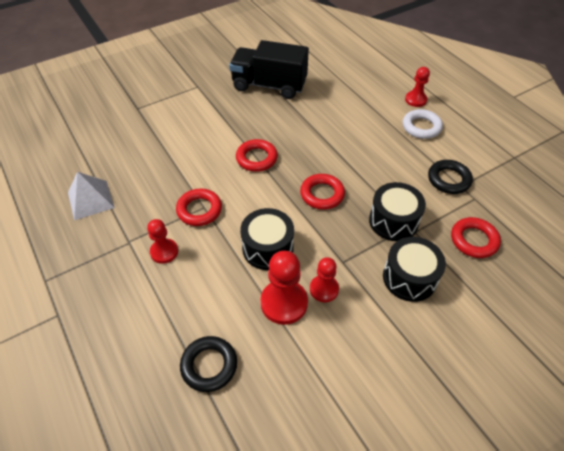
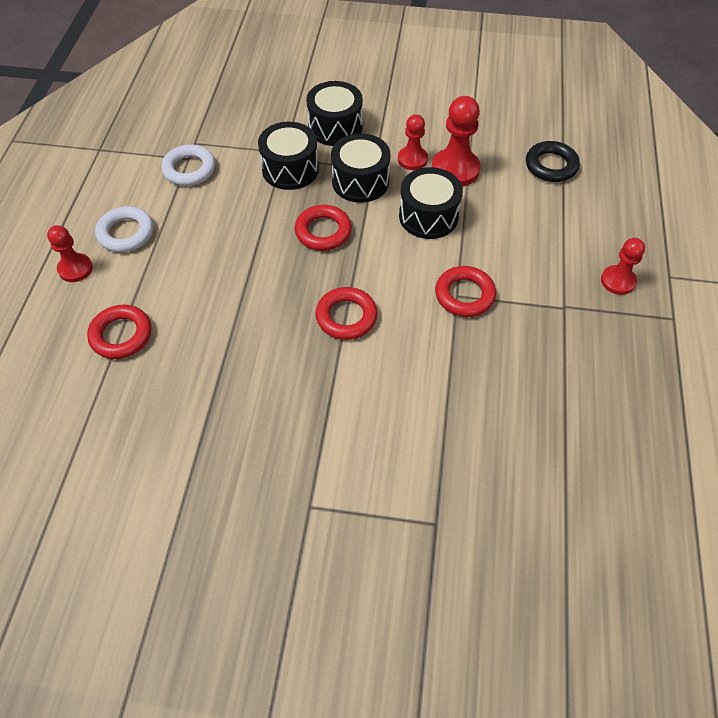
camera: 140 degrees left, 5 degrees up
(90, 200) = (585, 390): white pyramid -> none
(164, 252) = (532, 273): red pawn -> red pawn (618, 281)
(269, 85) = (209, 426): black truck -> none
(339, 244) = (360, 181): none -> black drum
(448, 179) = (189, 169): black ring -> white ring
(474, 240) = (247, 118): red ring -> red ring (121, 335)

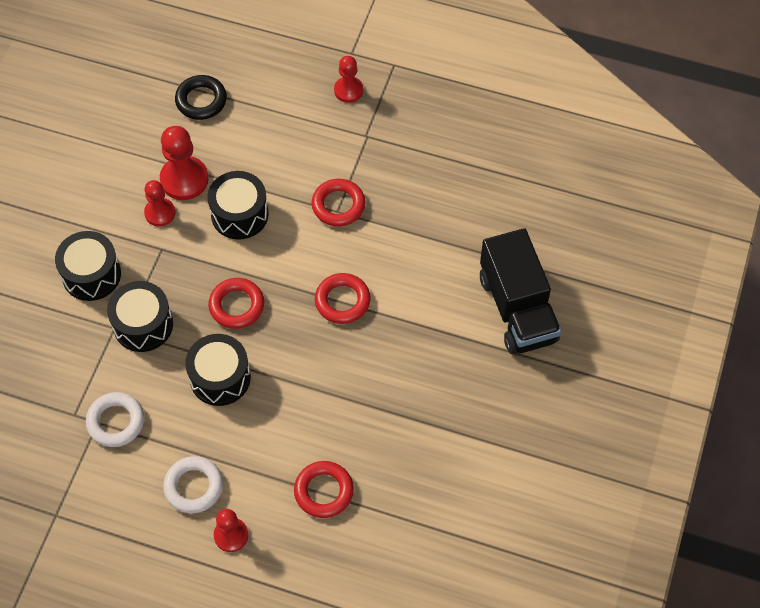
camera: 80 degrees left, 5 degrees up
(360, 181) = (178, 264): black drum -> black drum (220, 378)
(372, 498) = (517, 309): none -> black truck

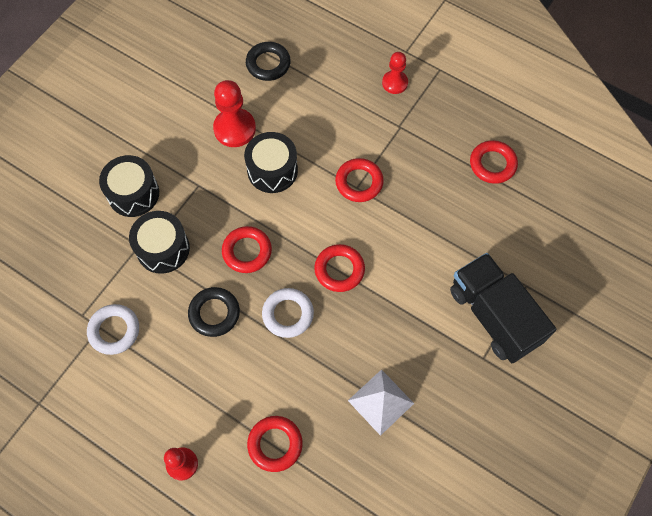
camera: 15 degrees right, 5 degrees up
(160, 213) = (206, 153): red pawn -> none
(193, 487) = (163, 409): white ring -> white ring (288, 314)
(220, 378) = (214, 313): black drum -> black ring
(422, 422) = (381, 402): none -> white pyramid
(477, 153) = (492, 164): none -> red ring
(517, 309) = (493, 316): black truck -> black truck turned 150 degrees clockwise

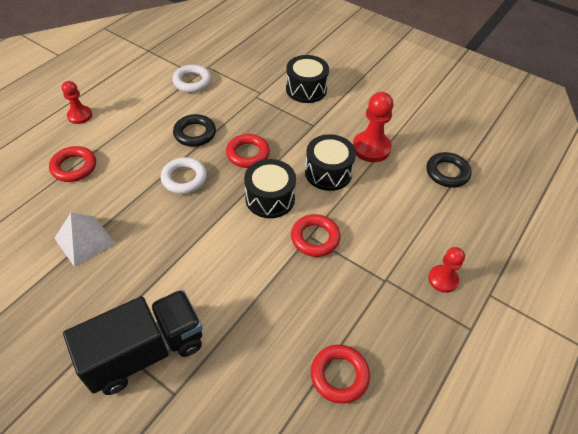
camera: 90 degrees right, 15 degrees down
(163, 249) = (256, 105): black drum -> black drum (270, 198)
(339, 270) = (221, 217): red ring -> none

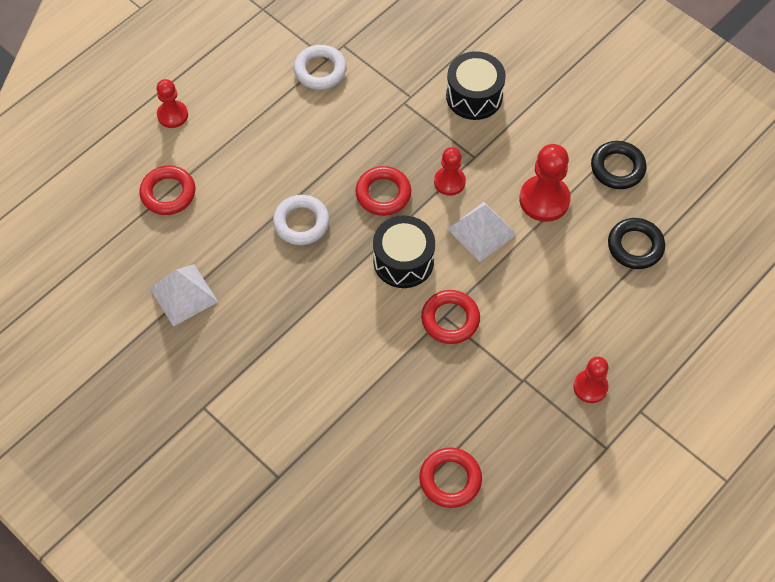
camera: 10 degrees right, 10 degrees up
(145, 351) = (249, 430): black truck -> none
(195, 133) = (318, 156): black ring -> black ring (617, 168)
(297, 142) = (449, 182): none -> red pawn
(328, 172) = (481, 231): black drum -> white pyramid

